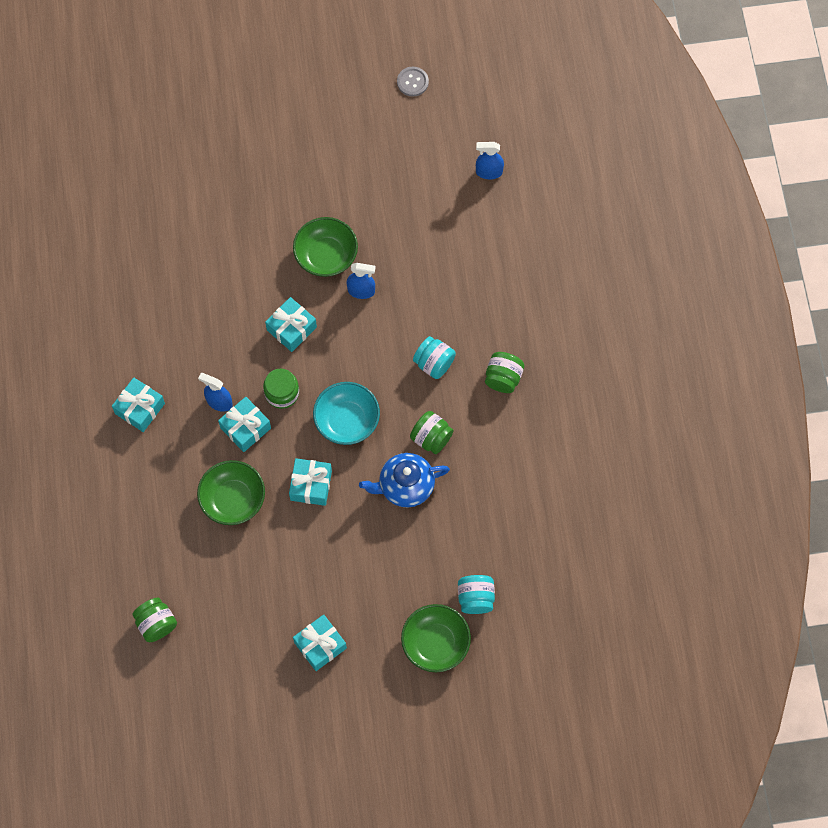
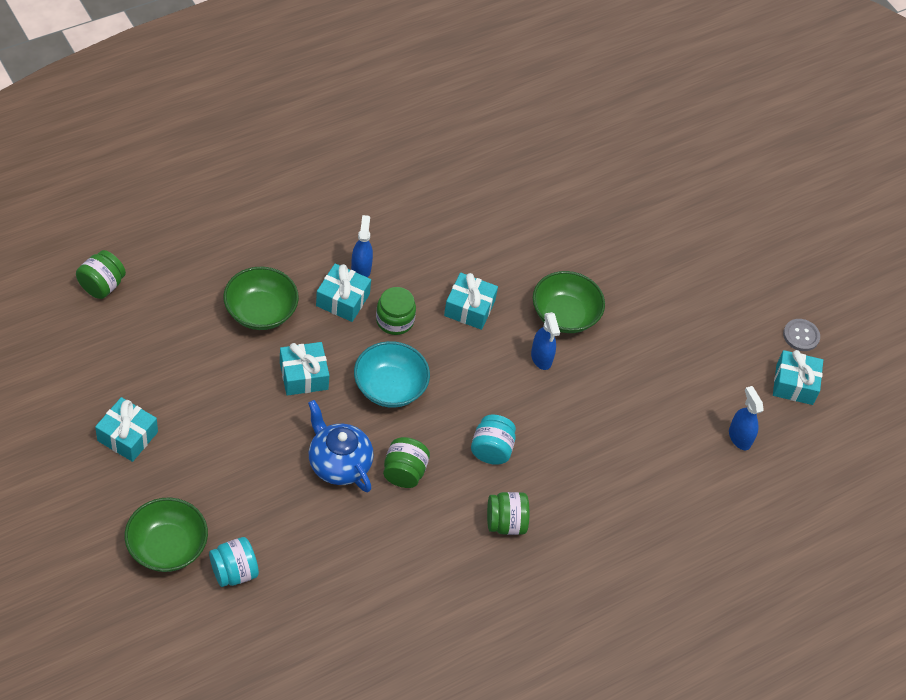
camera: 60 degrees right, 15 degrees down
(140, 408) = (325, 206): turquoise gift -> turquoise gift (794, 384)

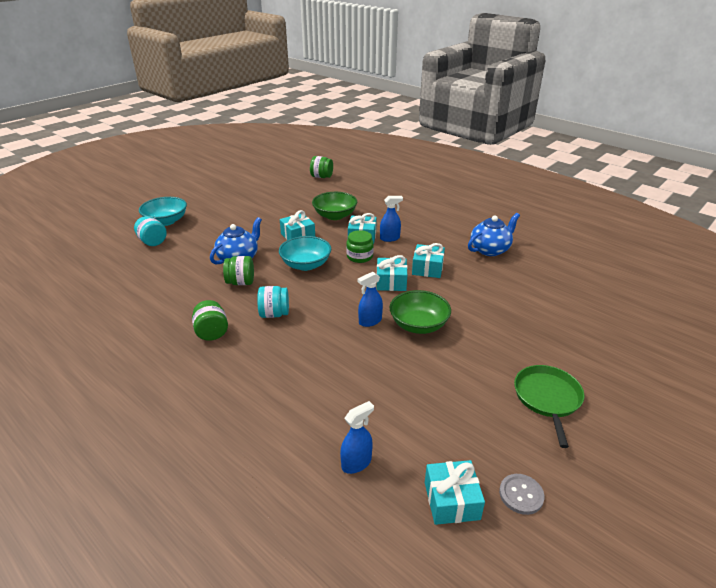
camera: 80 degrees right, 20 degrees down
(127, 436) = (233, 199): turquoise gift -> turquoise gift (427, 268)
(167, 547) = (166, 221): green bowl -> turquoise bowl
(438, 176) = (490, 250): none -> blue teapot
(707, 262) = (547, 398): none -> green pan

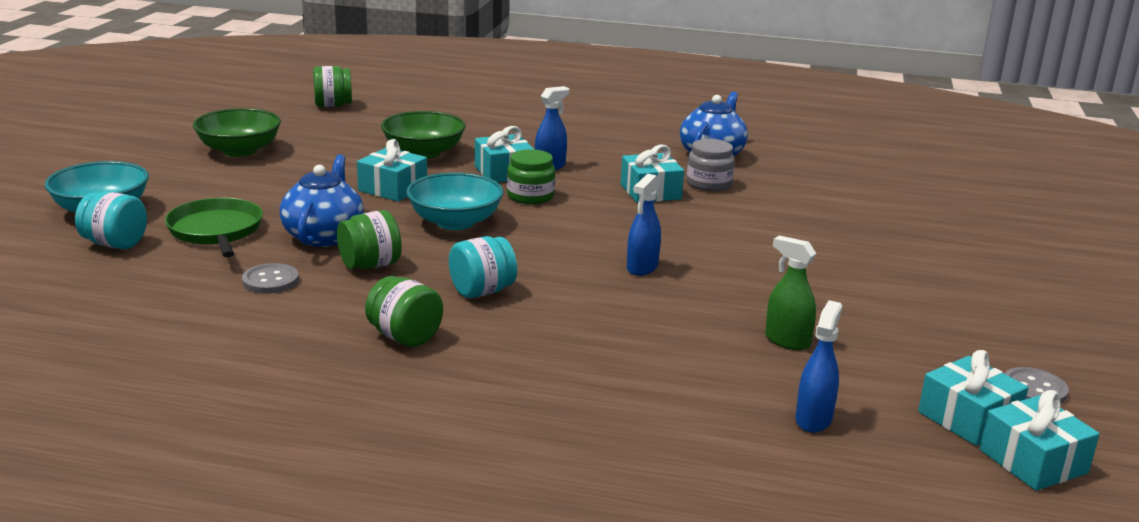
camera: 30 degrees left, 10 degrees down
(190, 280) = (270, 281): none -> grey button
(391, 282) = (617, 217): turquoise gift -> turquoise gift (1033, 461)
(399, 399) = (787, 341): none -> green spray bottle
(418, 325) = (715, 257): green bowl -> green bowl (239, 150)
(467, 270) = (709, 184): none -> grey jar
(547, 398) = (959, 293): green pan -> green pan (216, 231)

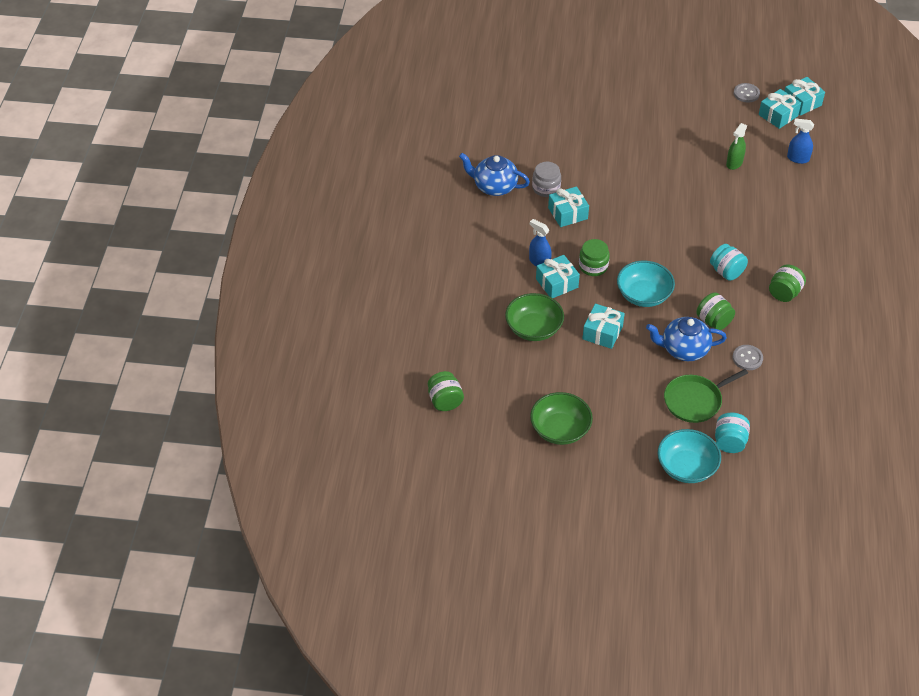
camera: 95 degrees left, 25 degrees up
(642, 268) = (675, 213): blue spray bottle -> none

